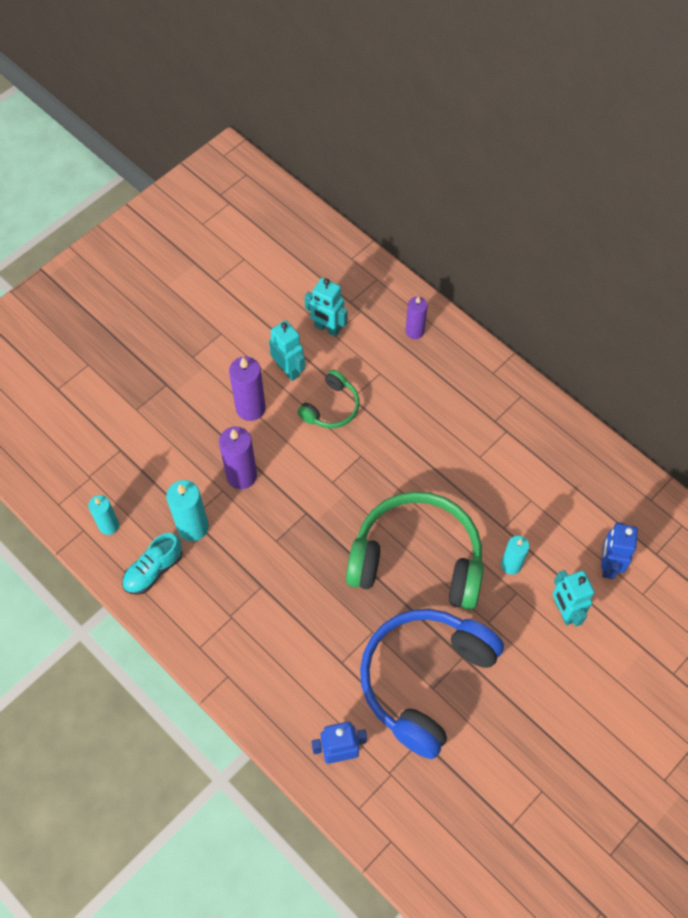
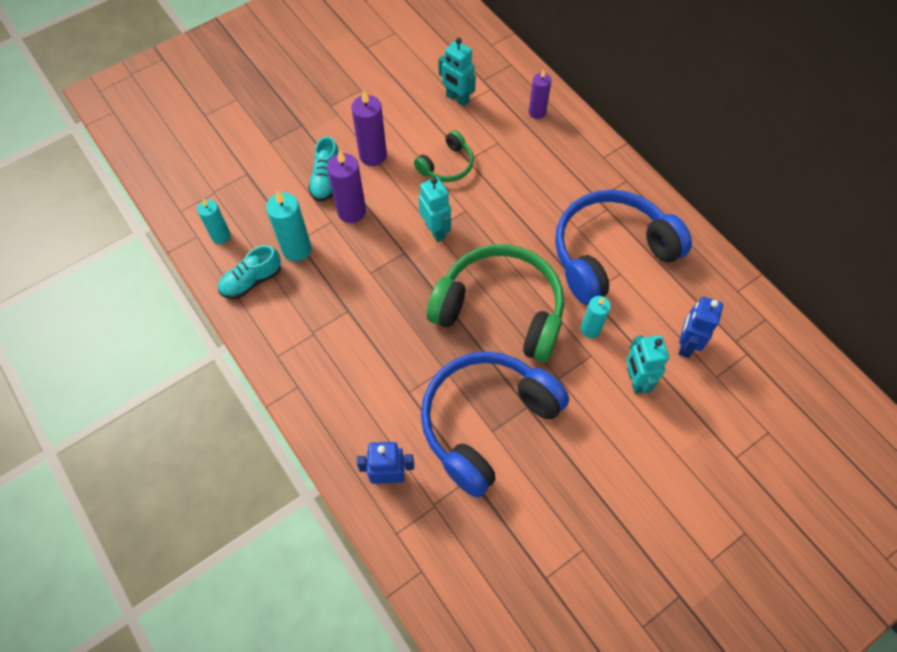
camera: 10 degrees right, 0 degrees up
(207, 443) = (326, 179): none -> turquoise shoe
(288, 370) = (414, 128): turquoise robot -> turquoise robot (435, 230)
(517, 479) = (610, 253): none -> blue headphones

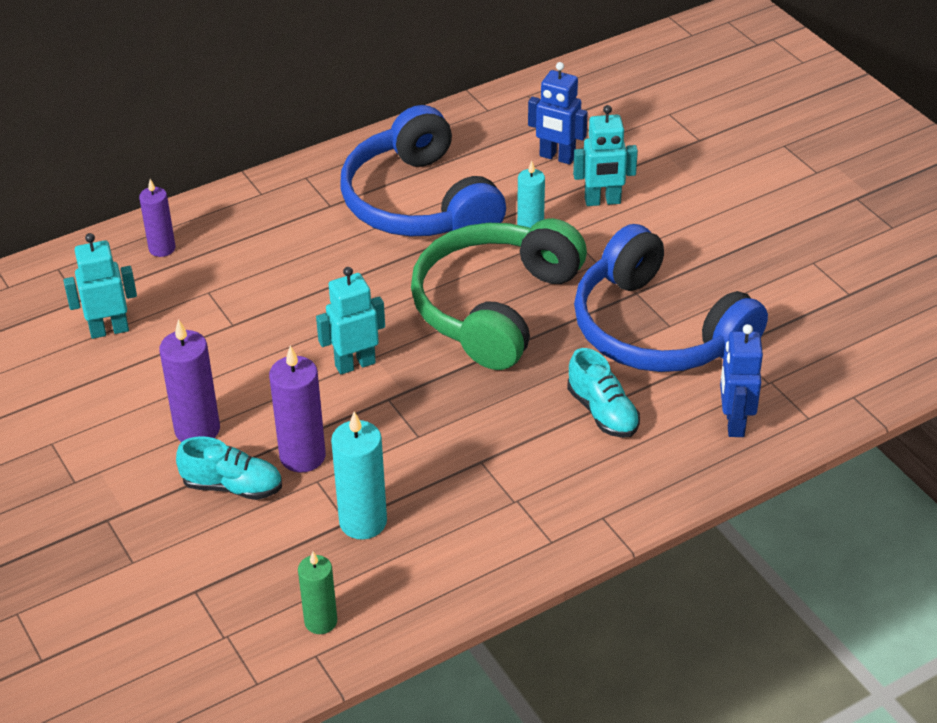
camera: 85 degrees left, 20 degrees down
(221, 236) = (321, 621): turquoise candle -> green candle
(252, 281) = (415, 577): turquoise shoe -> turquoise shoe (602, 412)
(447, 165) = (238, 347): green headphones -> none
(457, 99) = (109, 330): turquoise robot -> turquoise robot turned 150 degrees counterclockwise

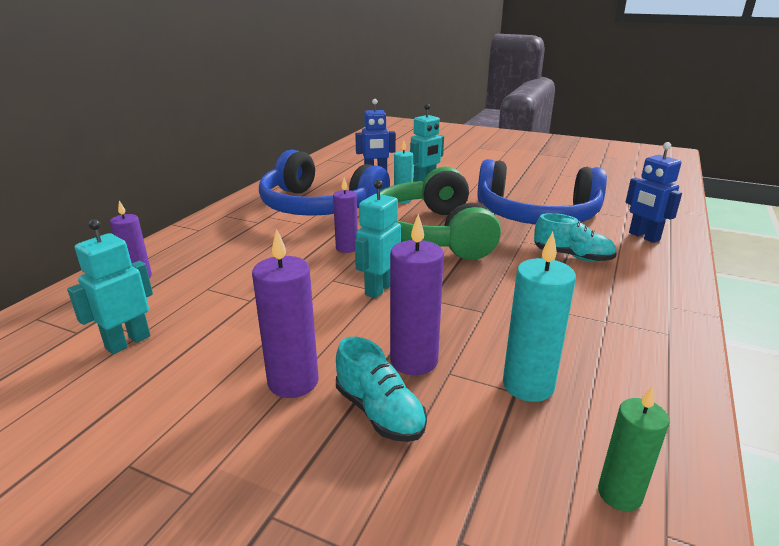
camera: 35 degrees left, 15 degrees down
(232, 486) = (379, 412): turquoise shoe -> turquoise shoe turned 75 degrees clockwise
(381, 291) = (347, 248): none -> purple candle

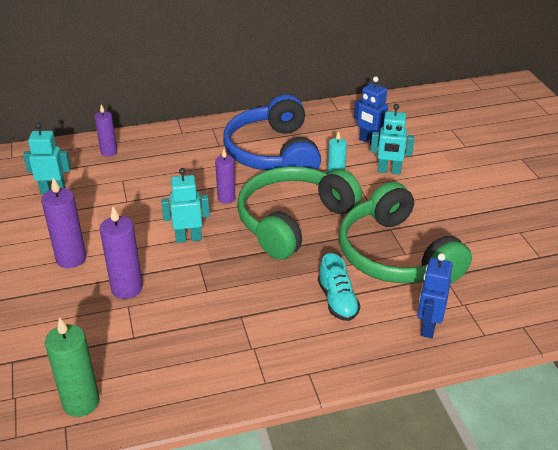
camera: 50 degrees right, 10 degrees up
(379, 412) = (73, 298): turquoise shoe -> none
(528, 385) = (143, 340): turquoise candle -> none
(536, 215) = (395, 255): blue headphones -> green headphones
(619, 494) = (81, 402): green candle -> green candle, size x1.52

